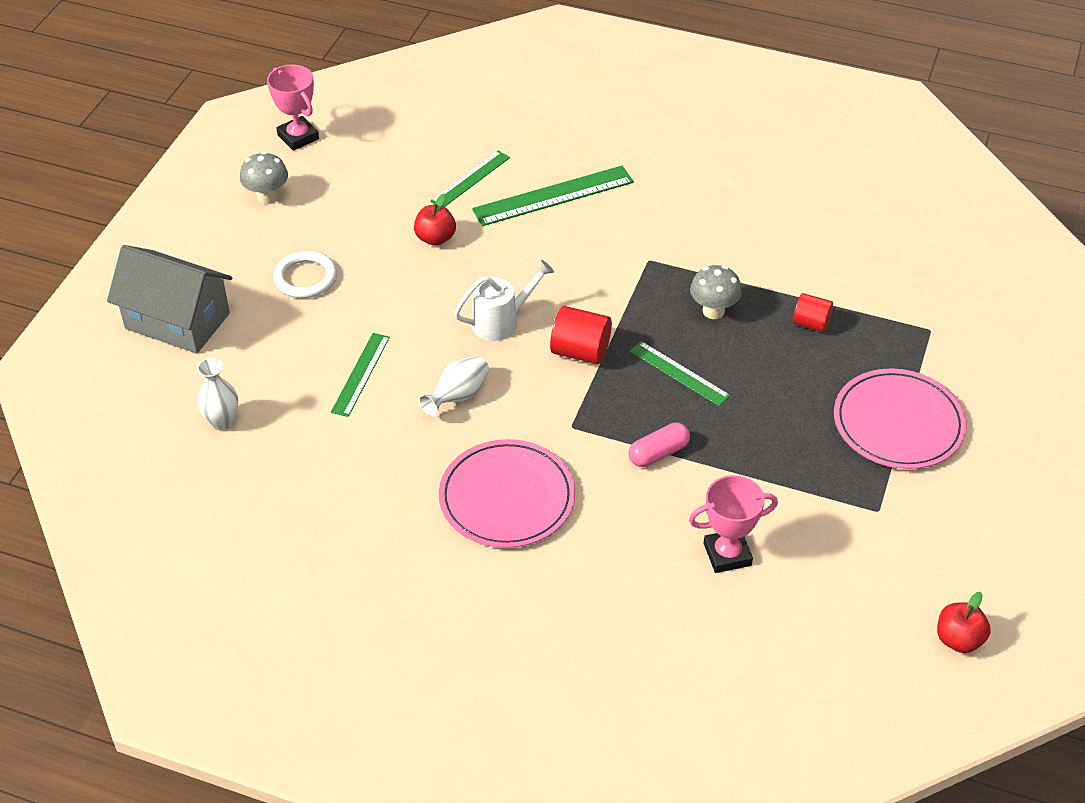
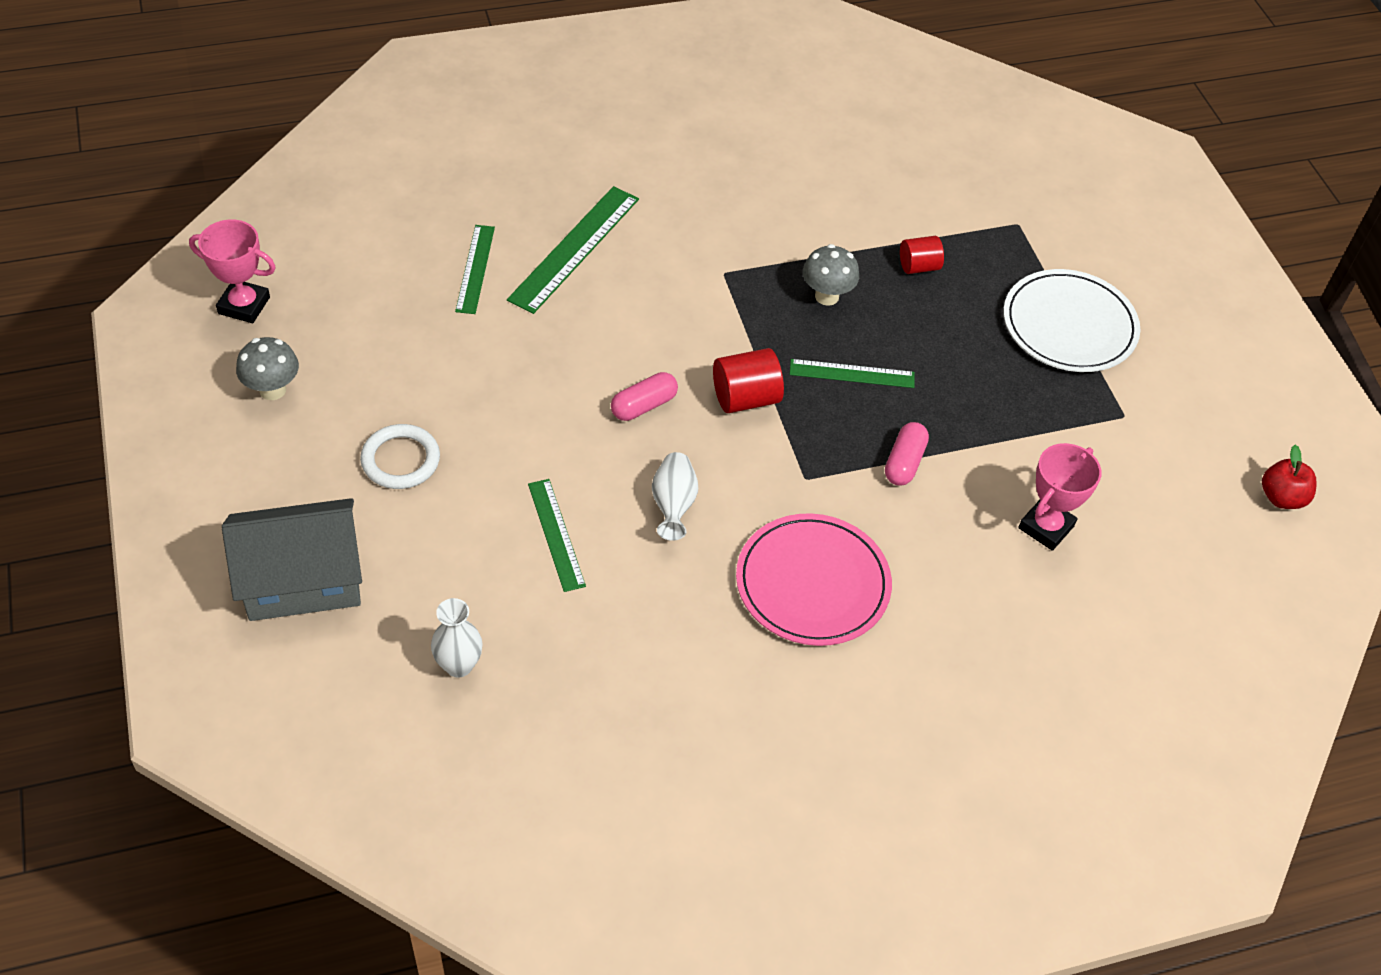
camera: 40 degrees left, 5 degrees up
(435, 238) = (498, 349): red apple -> none
(501, 321) = (644, 405): white watering can -> pink capsule
(898, 423) = (1069, 325): pink plate -> white plate

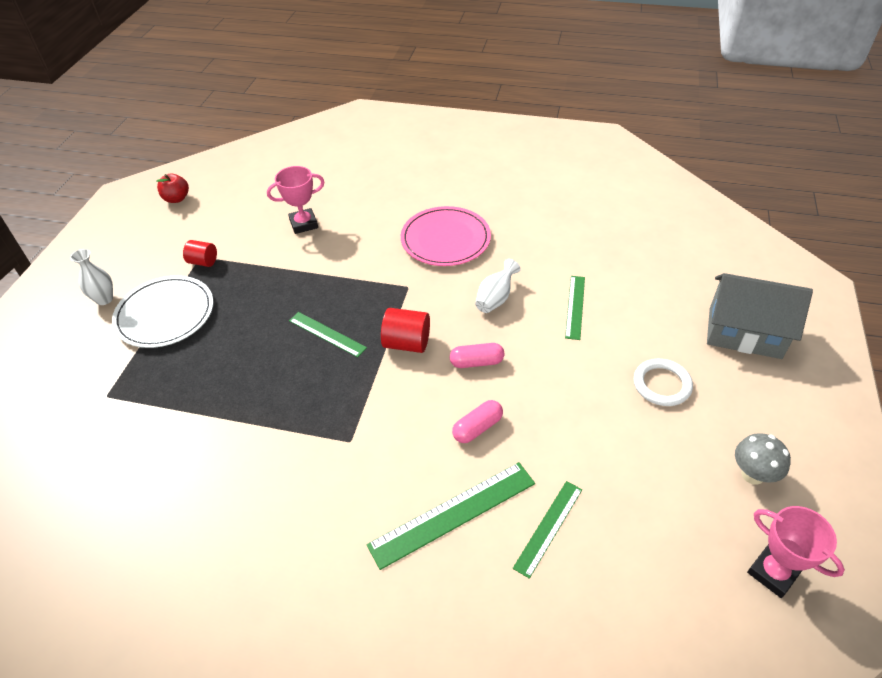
camera: 145 degrees left, 5 degrees down
(459, 665) = (658, 264): white vase -> white vase (104, 299)
(826, 296) = (293, 392): grey mushroom -> none
(904, 462) = (345, 275): pink capsule -> pink capsule (477, 428)
(918, 266) = (210, 390): red cylinder -> red cylinder (203, 262)

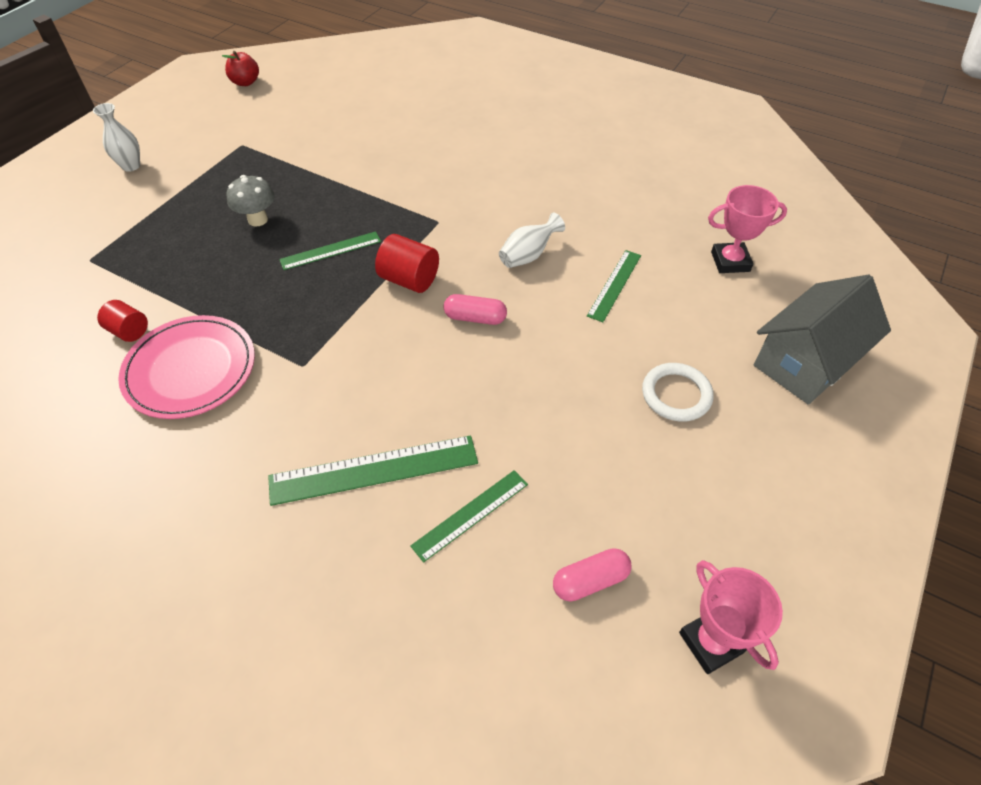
camera: 15 degrees right, 5 degrees up
(165, 314) = (181, 193): white plate -> none
(203, 262) = (242, 150): red cylinder -> red cylinder (129, 331)
(303, 224) = (360, 133): pink trophy -> pink trophy (730, 261)
(327, 334) = (331, 251): green ruler -> green ruler turned 75 degrees counterclockwise
(445, 239) = (502, 181): pink plate -> pink plate (190, 369)
(477, 428) = (443, 387): pink capsule -> pink capsule (590, 580)
(744, 333) = (806, 362): grey house -> grey house turned 75 degrees counterclockwise
(752, 475) = (739, 524): grey mushroom -> grey mushroom (258, 220)

